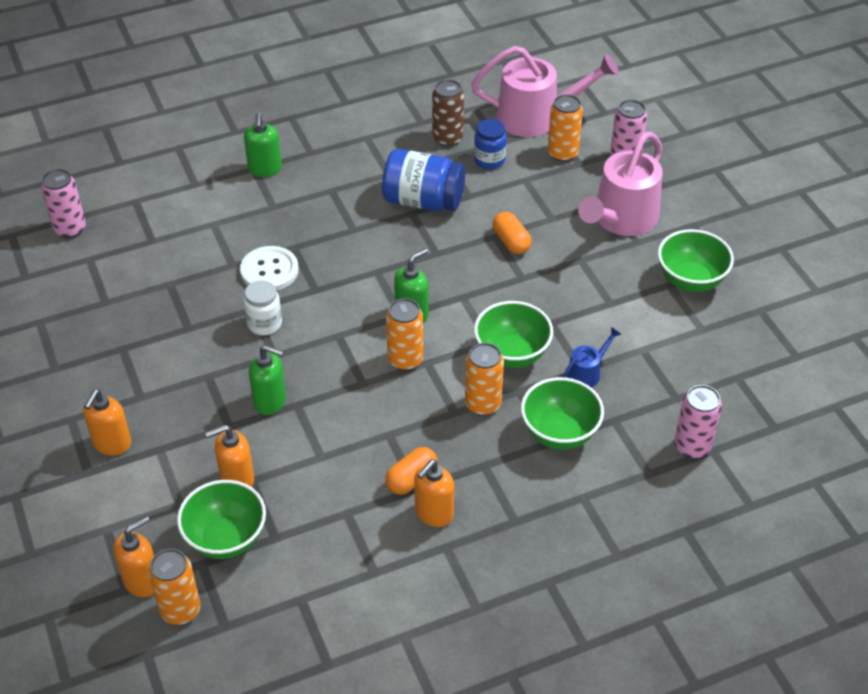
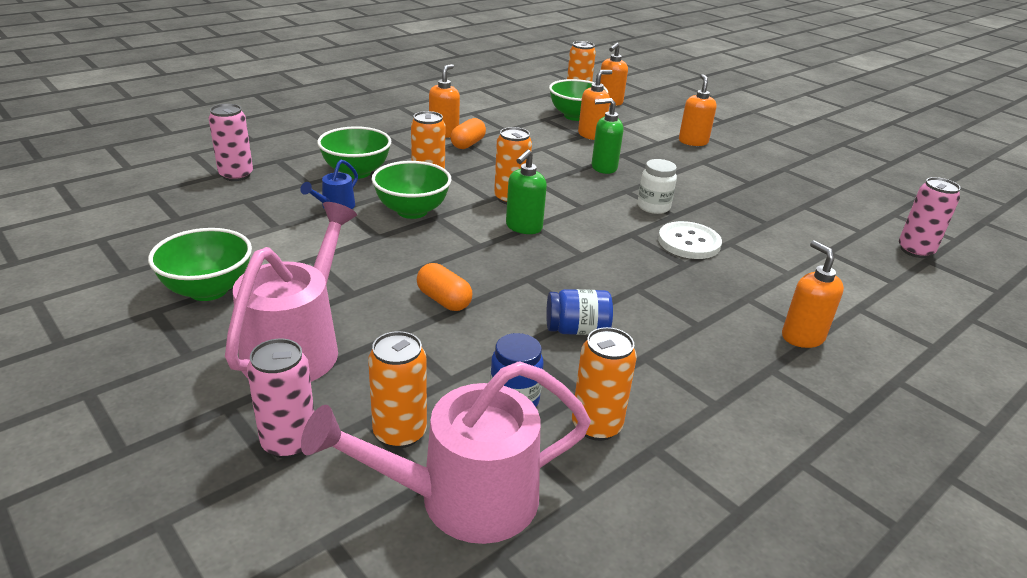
camera: 160 degrees right, 15 degrees down
(265, 169) = (802, 337): green soap dispenser -> orange soap dispenser
(423, 201) = (577, 330): blue jar -> blue jar, size x0.60
(447, 138) = (596, 426): brown can -> orange can

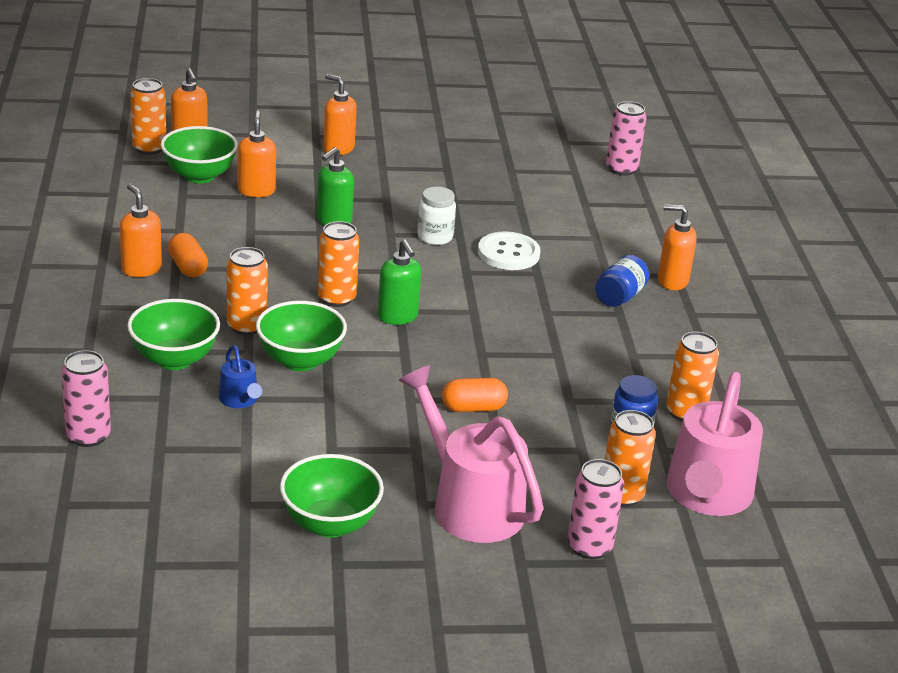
camera: 55 degrees left, 0 degrees up
(577, 330) = (574, 366): blue jar -> blue jar (619, 297)

